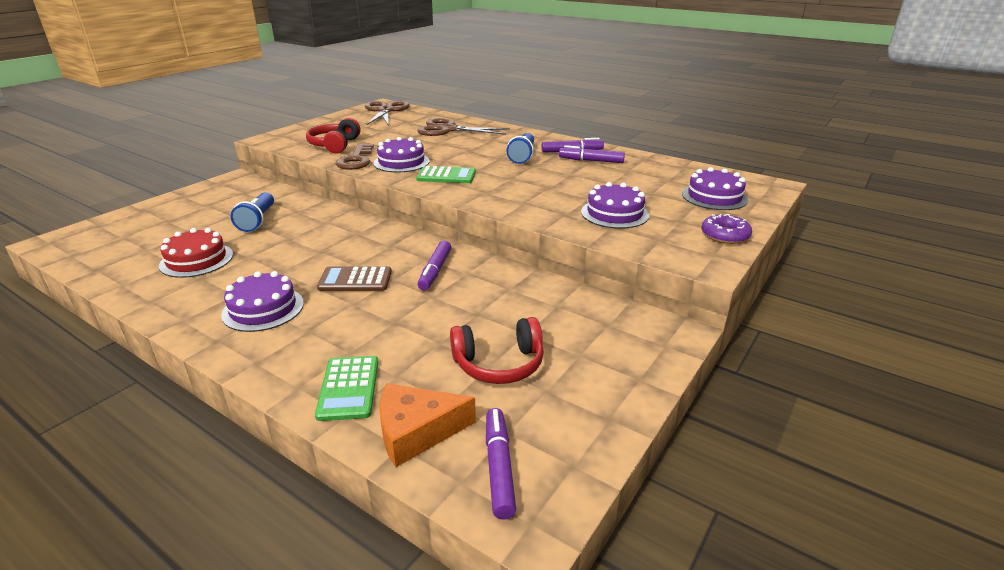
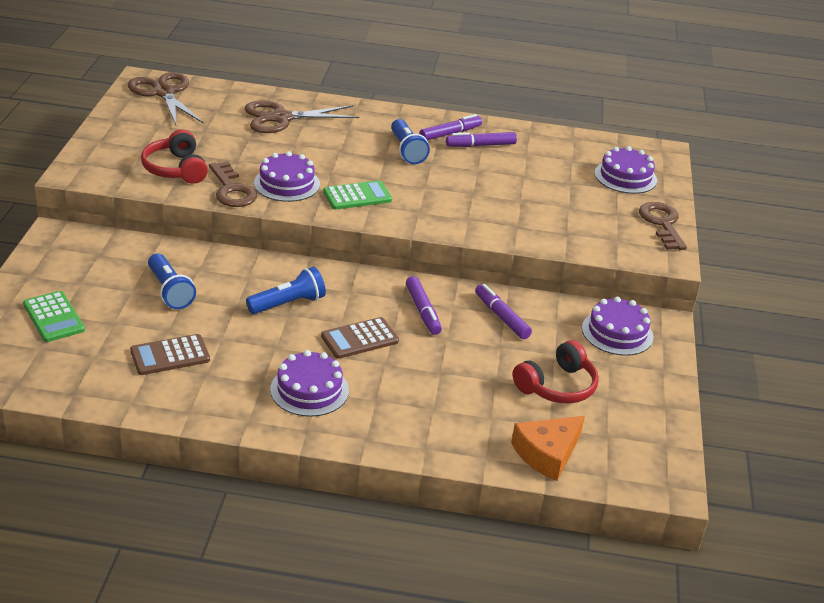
camera: 30 degrees left, 5 degrees up
(196, 260) = (170, 355): red cake -> brown calculator
(330, 244) = (288, 304): none -> blue flashlight
(348, 388) = (465, 437): green calculator -> green calculator (53, 317)
(499, 467) = (622, 460): purple marker -> purple marker (501, 317)
(614, 213) = (558, 216): purple cake -> purple cake (617, 332)
(725, 235) = (662, 223): purple donut -> brown key

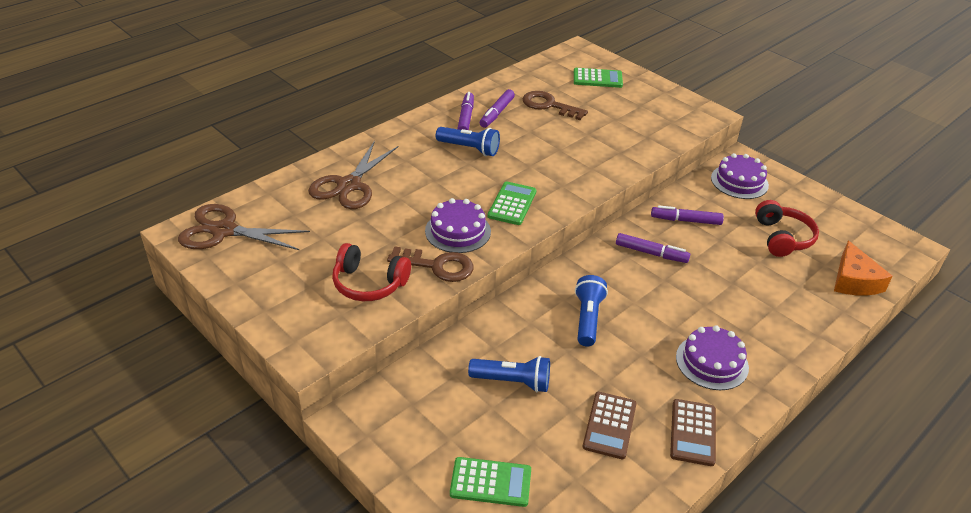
camera: 50 degrees left, 5 degrees up
(359, 339) = (663, 302): brown calculator -> brown calculator (693, 432)
(625, 177) = (597, 79): purple cake -> green calculator
(662, 223) = (666, 95): brown key -> brown key (548, 105)

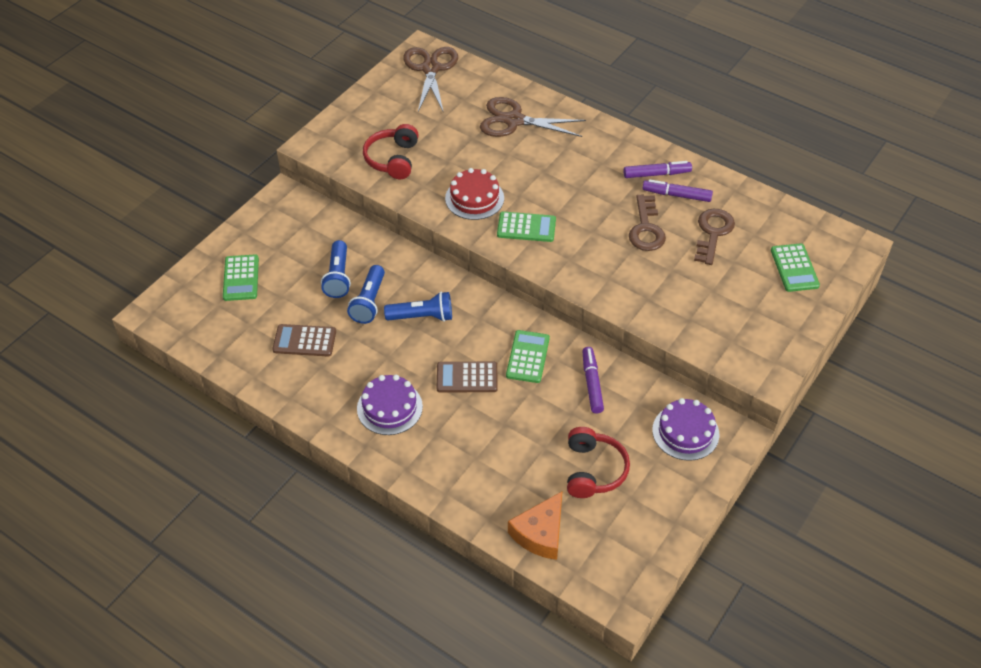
camera: 80 degrees right, 10 degrees up
(438, 266) = (425, 194): brown key -> brown key (646, 229)
(458, 231) = (474, 198): purple cake -> red cake
(469, 149) = (603, 185): blue flashlight -> blue flashlight (369, 302)
(651, 253) = (528, 357): purple marker -> green calculator
(693, 432) = (306, 395): brown calculator -> brown calculator (467, 377)
(782, 237) = (593, 470): red headphones -> red headphones turned 75 degrees counterclockwise
(854, 281) = (540, 533): orange cheese -> orange cheese turned 45 degrees counterclockwise

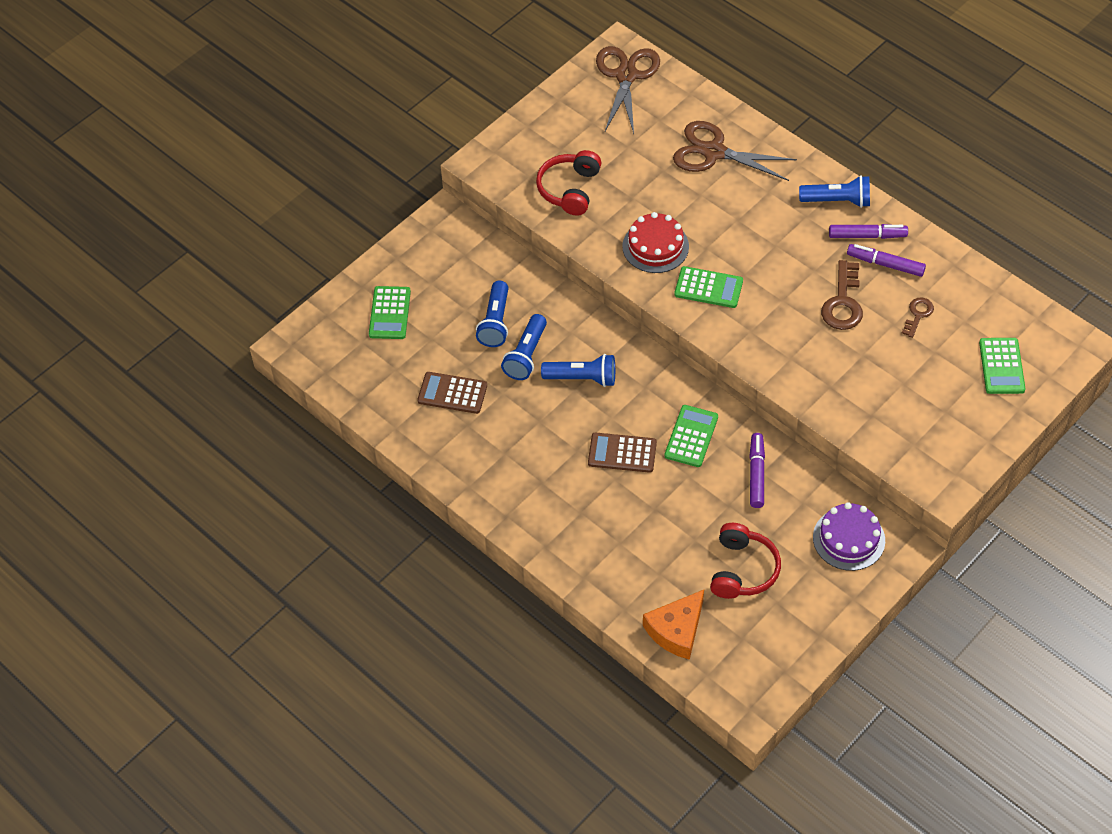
camera: 10 degrees right, 5 degrees up
(389, 407) = (535, 478): purple cake -> none
(626, 149) = (837, 201): none -> blue flashlight
(713, 233) = (918, 314): brown key -> brown key, size x0.59

